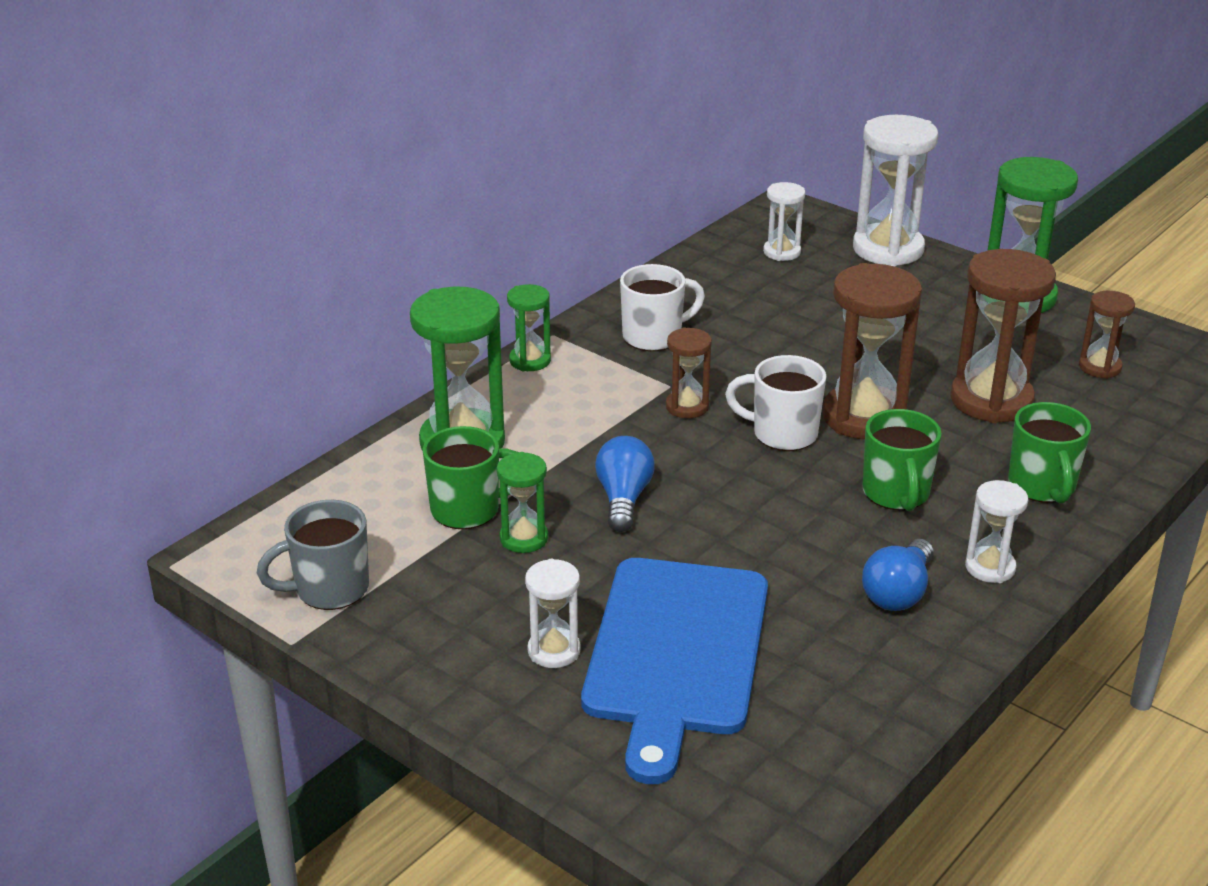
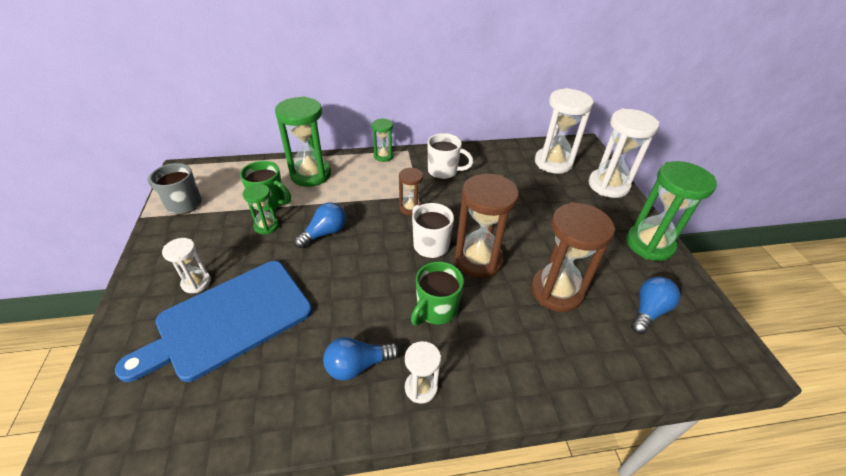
camera: 40 degrees right, 10 degrees up
(782, 252) = (553, 162): white hourglass -> white hourglass, size x1.90
(1042, 486) = (517, 360): green mug -> none
(1100, 367) = (648, 311): brown hourglass -> blue light bulb

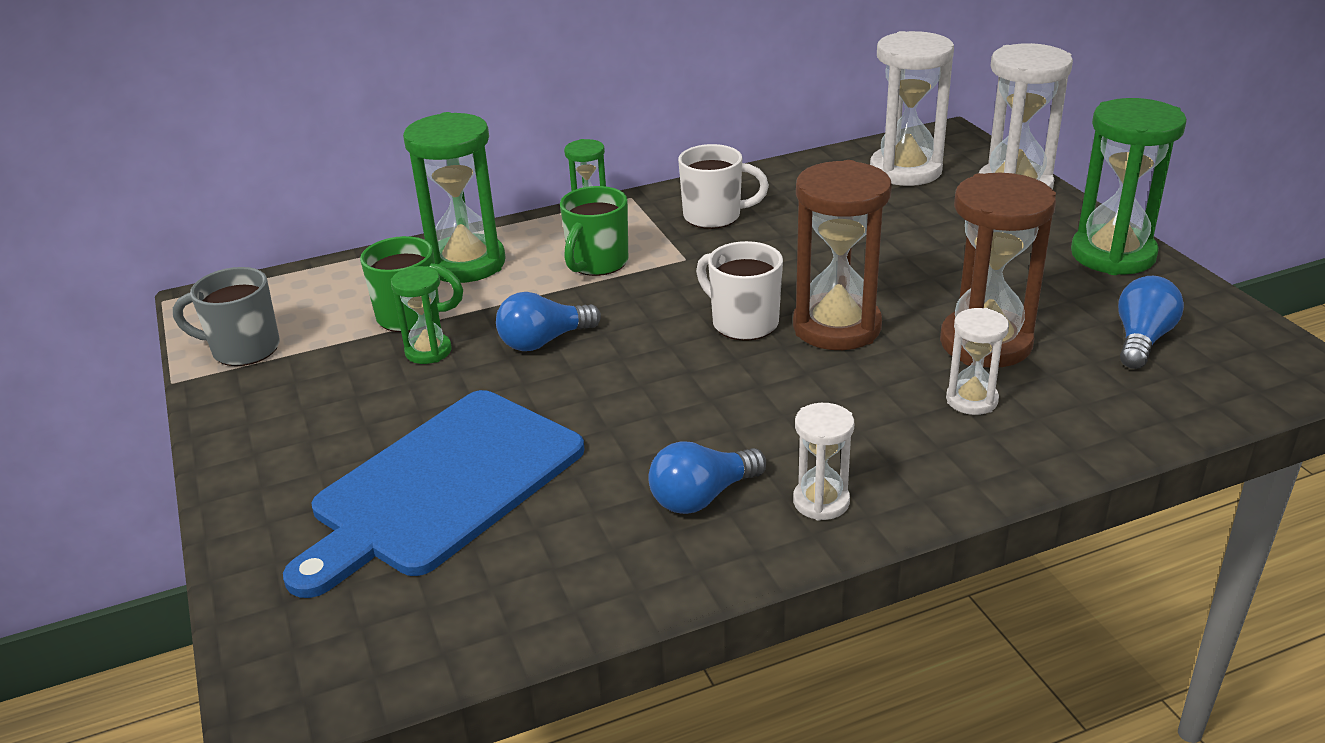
camera: 10 degrees left, 10 degrees down
(196, 282) = (348, 451): white hourglass -> white hourglass (971, 400)
(325, 233) = (544, 341): blue light bulb -> blue light bulb turned 150 degrees counterclockwise
(410, 208) = (681, 279): brown hourglass -> none
(436, 310) = (796, 404): green mug -> green mug (597, 263)

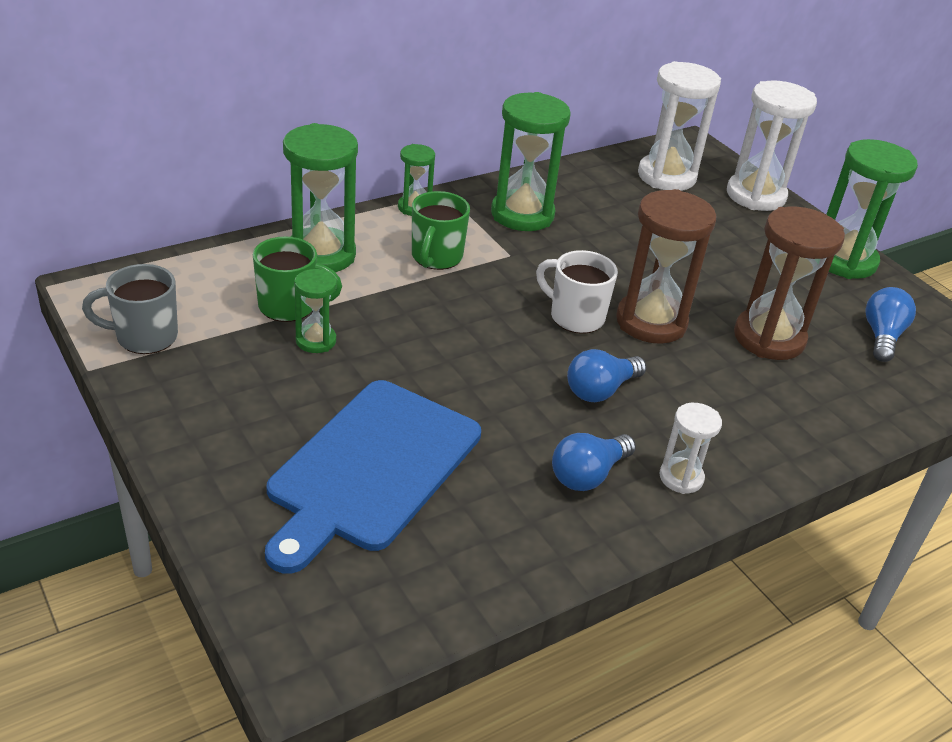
camera: 15 degrees left, 5 degrees up
(544, 341) = (414, 332): blue light bulb -> blue light bulb (600, 390)
(714, 216) = (522, 214): white mug -> green hourglass
(971, 400) = (771, 388): white hourglass -> none

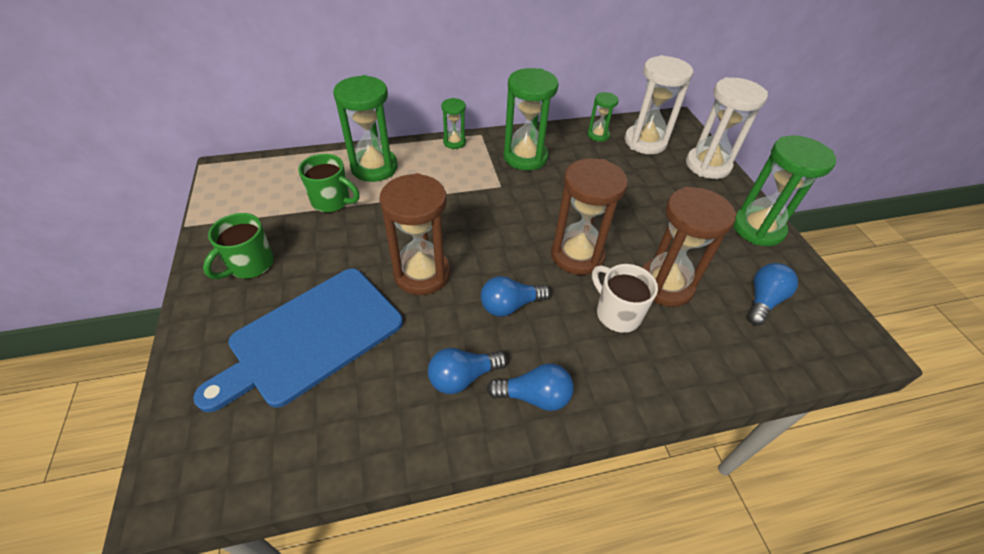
camera: 20 degrees right, 10 degrees up
(144, 337) = (231, 208): grey mug -> none
(316, 341) = (334, 229): green hourglass -> green hourglass (598, 135)
(436, 257) = (448, 180): green mug -> green mug (250, 265)
(469, 374) = (422, 274): none -> brown hourglass
(575, 317) = (522, 241): white mug -> white mug (617, 314)
(681, 477) = (534, 396): white hourglass -> blue light bulb

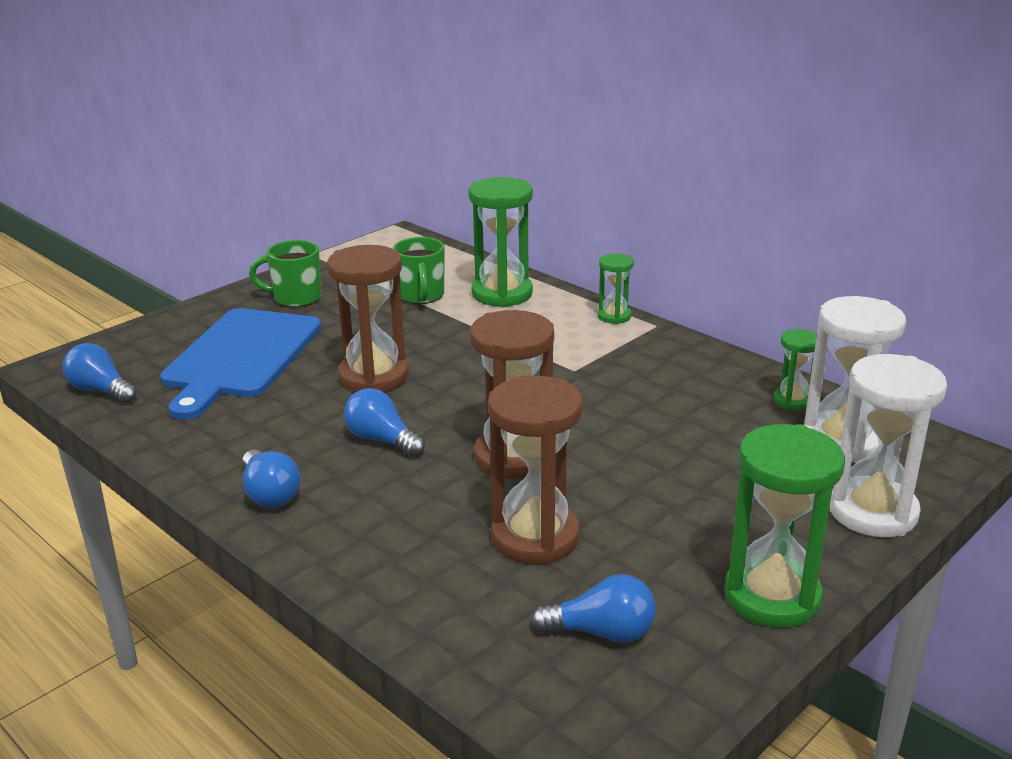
camera: 60 degrees right, 20 degrees down
(311, 337) = (240, 357): blue cutting board -> blue cutting board turned 90 degrees counterclockwise
(463, 377) = (259, 446): blue light bulb -> blue light bulb (101, 390)
(525, 157) = (655, 366): green hourglass -> none
(617, 314) = (442, 513): white mug -> none

